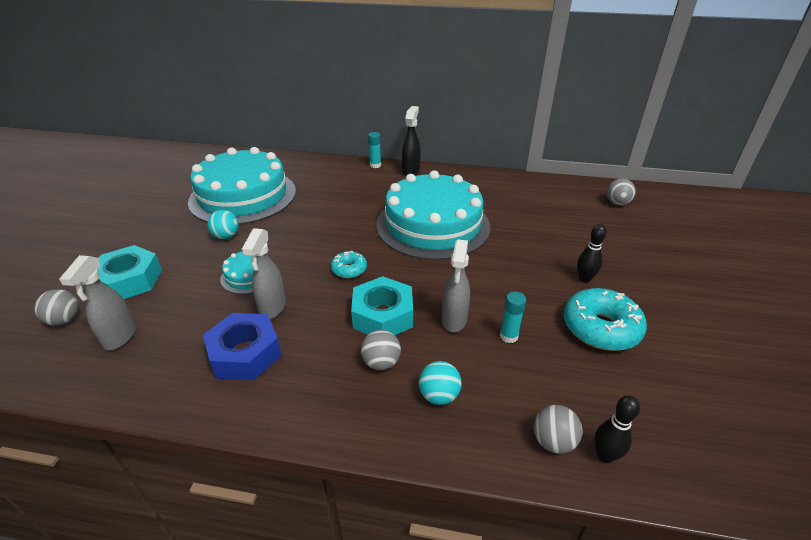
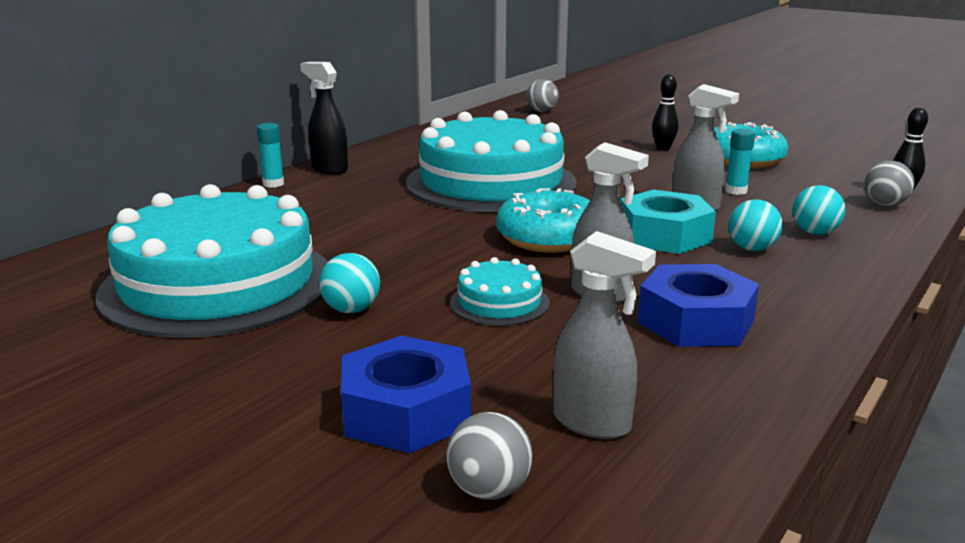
camera: 65 degrees left, 15 degrees down
(129, 280) = (406, 411): turquoise nut -> blue nut
(349, 269) = (548, 238): turquoise donut -> turquoise donut, size x1.86
(381, 363) = (752, 249): grey ball -> turquoise ball

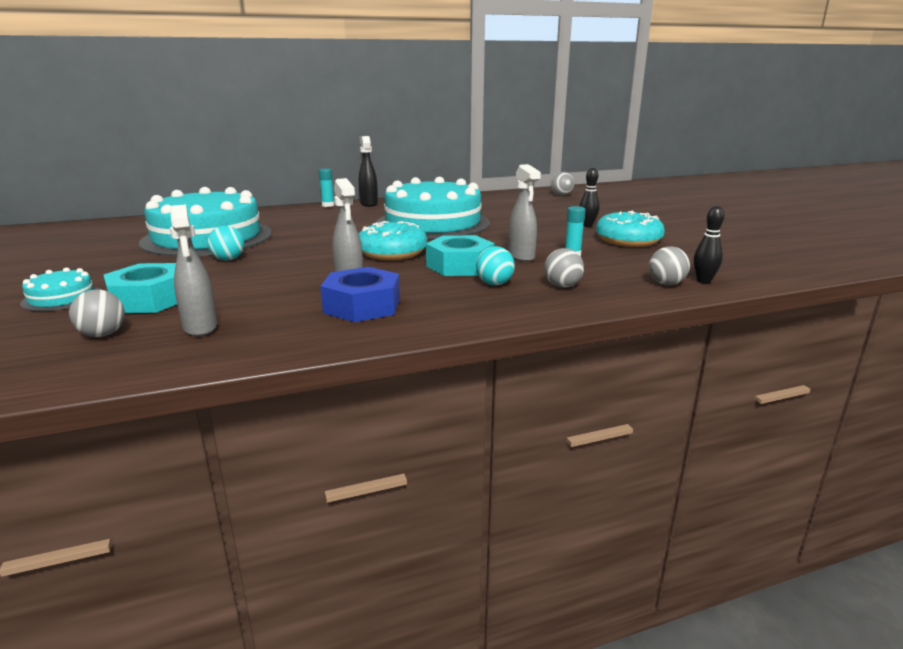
camera: 35 degrees right, 0 degrees up
(406, 411) = (149, 299): blue nut -> turquoise nut
(499, 302) = (293, 272): turquoise cake -> turquoise cake (61, 298)
(814, 233) = (562, 286): turquoise ball -> grey ball

